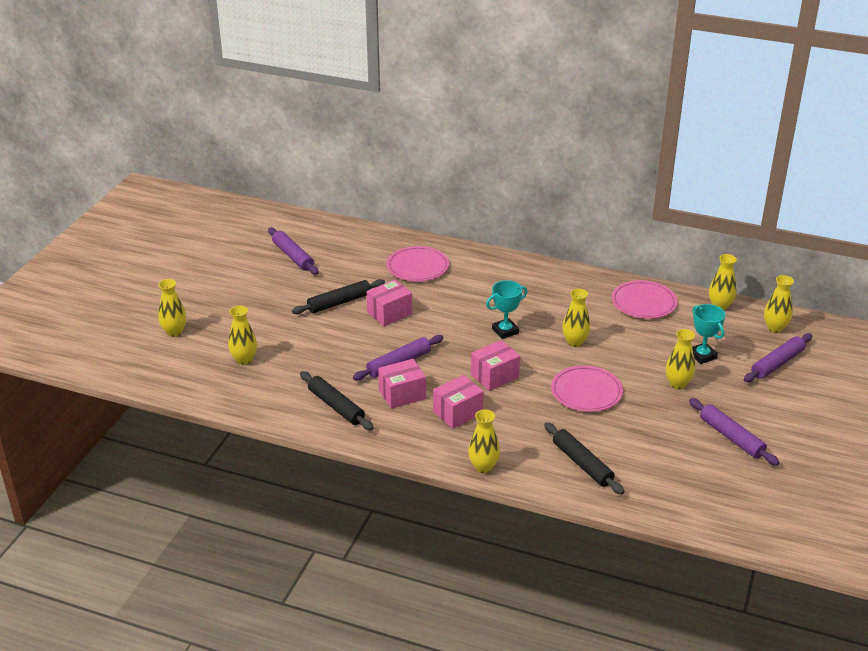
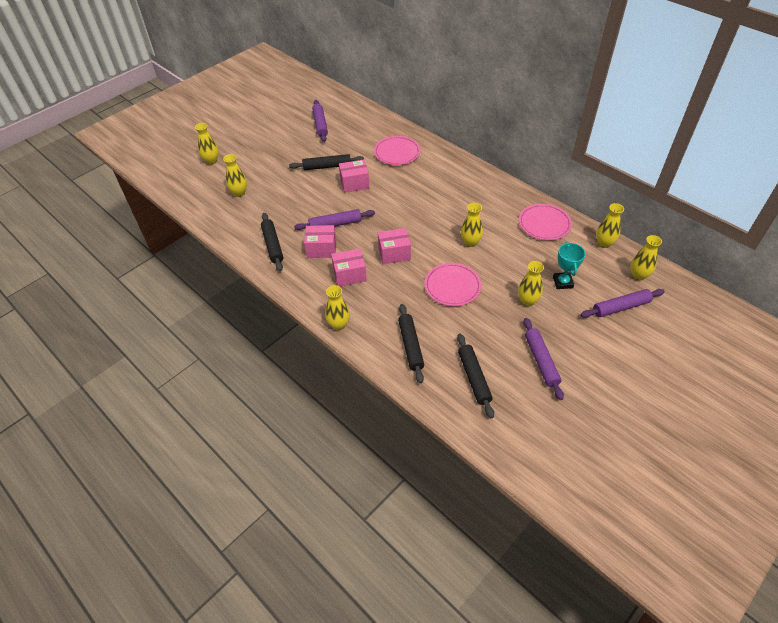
camera: 25 degrees right, 15 degrees up
(505, 331) = (425, 219): turquoise trophy -> none
(673, 474) = (474, 378): none -> black rolling pin

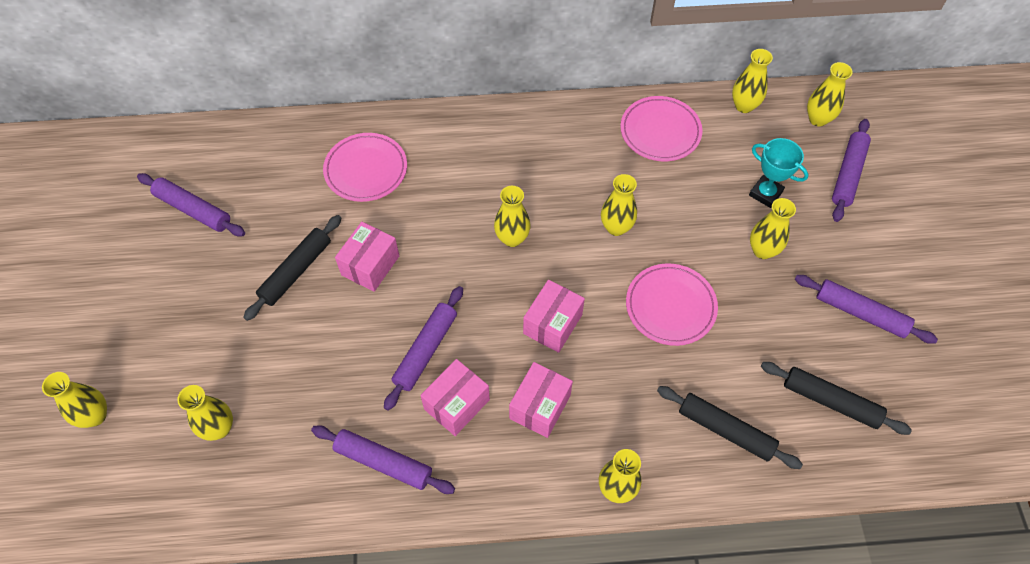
camera: 50 degrees left, 10 degrees up
(273, 245) = (383, 462): black rolling pin -> purple rolling pin
(420, 214) = (512, 238): none -> yellow vase

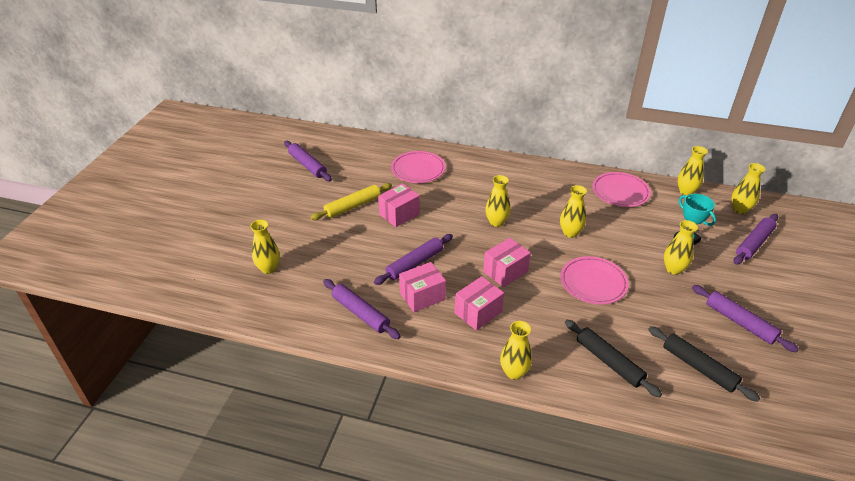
camera: 20 degrees right, 20 degrees down
(95, 416) = (202, 244): yellow vase -> none
(296, 271) = (352, 206): black rolling pin -> yellow rolling pin

